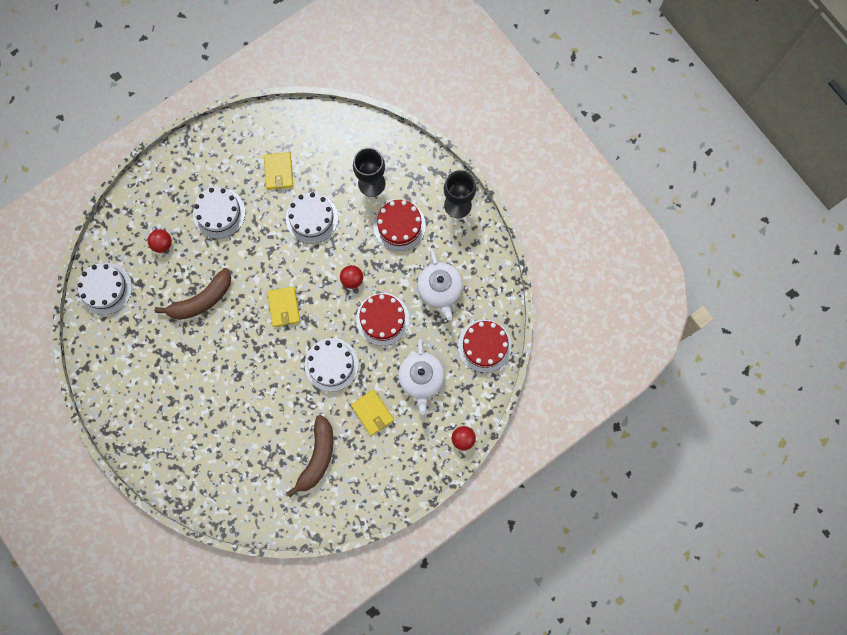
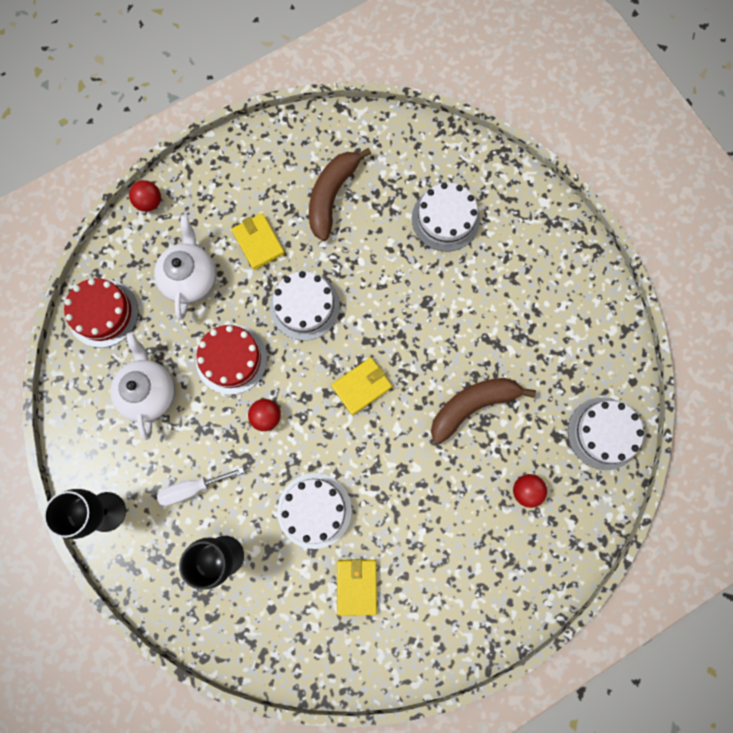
camera: 175 degrees left, 0 degrees up
(219, 213) = (445, 530): white cake -> white cake (445, 219)
(284, 307) = (361, 386): yellow wallet -> yellow wallet turned 60 degrees clockwise
(399, 225) = (192, 488): red cake -> white screwdriver

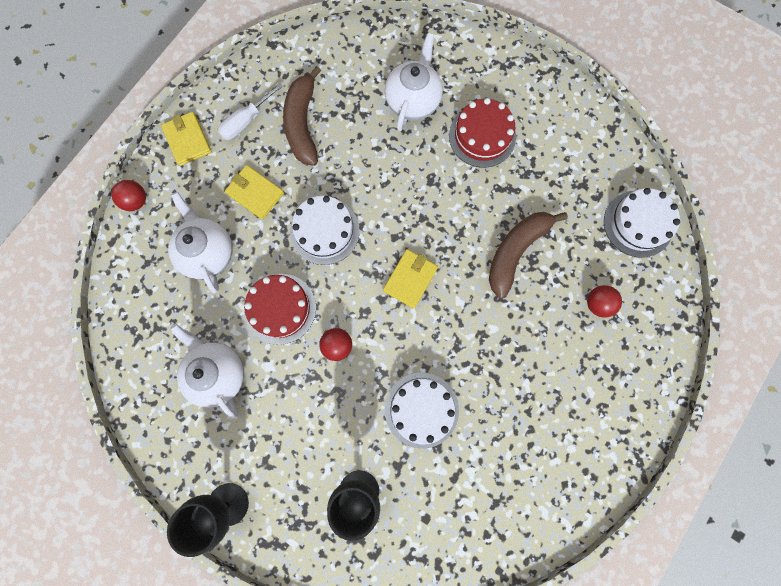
camera: 25 degrees left, 0 degrees up
(103, 313) = (139, 321): red cake -> red cake (482, 136)
(192, 488) = (300, 443): white screwdriver -> white screwdriver (246, 121)
(357, 586) = (492, 459): yellow wallet -> yellow wallet (187, 140)
(445, 219) = (413, 101): white cake -> white teapot

